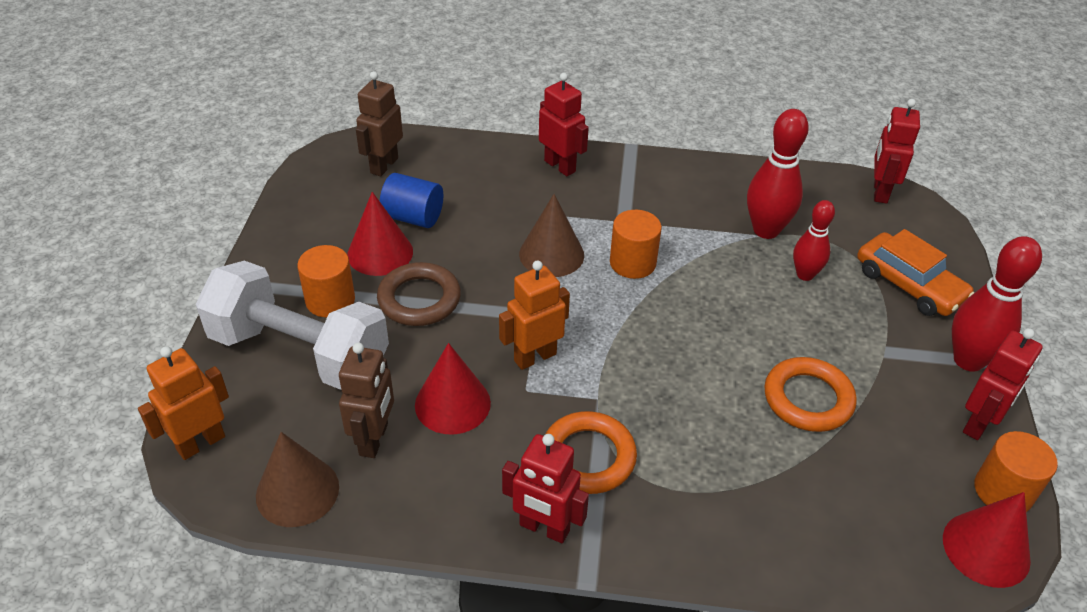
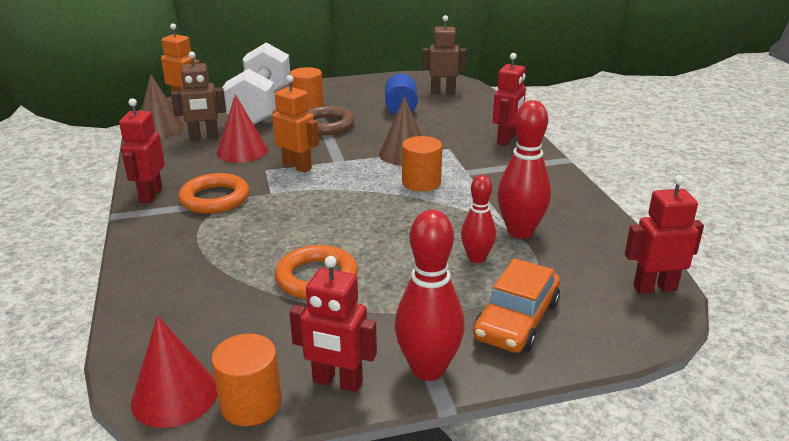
camera: 70 degrees right, 15 degrees down
(380, 253) = (359, 107): red cone -> none

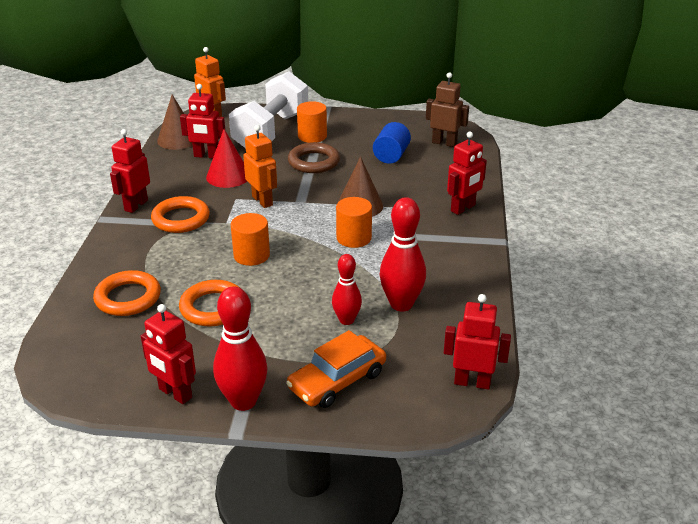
camera: 20 degrees right, 5 degrees up
(174, 395) = (66, 374): red cone -> none
(203, 290) = (128, 298): none -> orange ring
(204, 137) = (206, 156): brown robot -> red robot
(251, 404) = (110, 393): orange cylinder -> orange cylinder (251, 255)

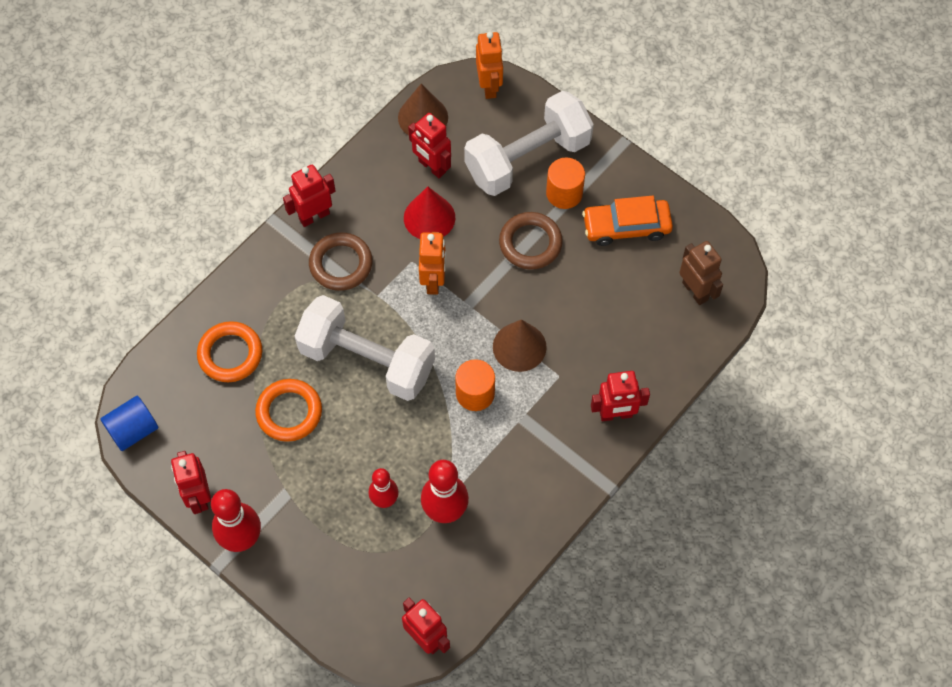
camera: 35 degrees right, 30 degrees up
(181, 219) = (341, 264): orange ring -> brown ring
(251, 255) = (367, 360): orange cylinder -> white dumbbell
(337, 380) = (325, 564): orange car -> orange car (626, 226)
(391, 156) = (618, 280): blue cylinder -> blue cylinder (133, 430)

